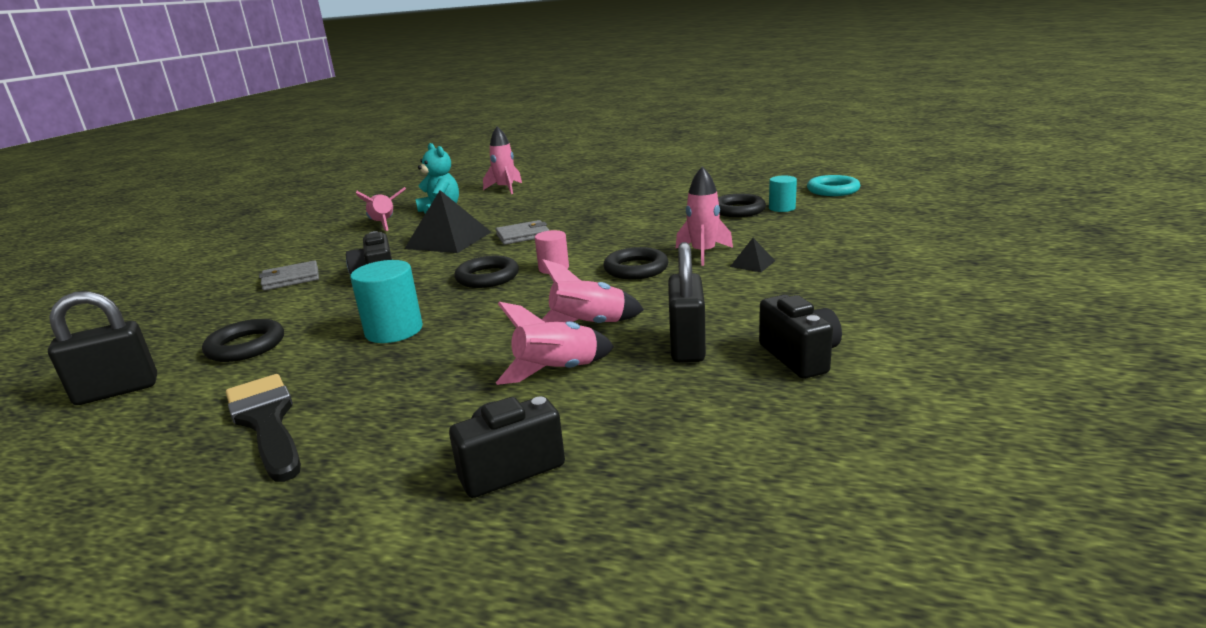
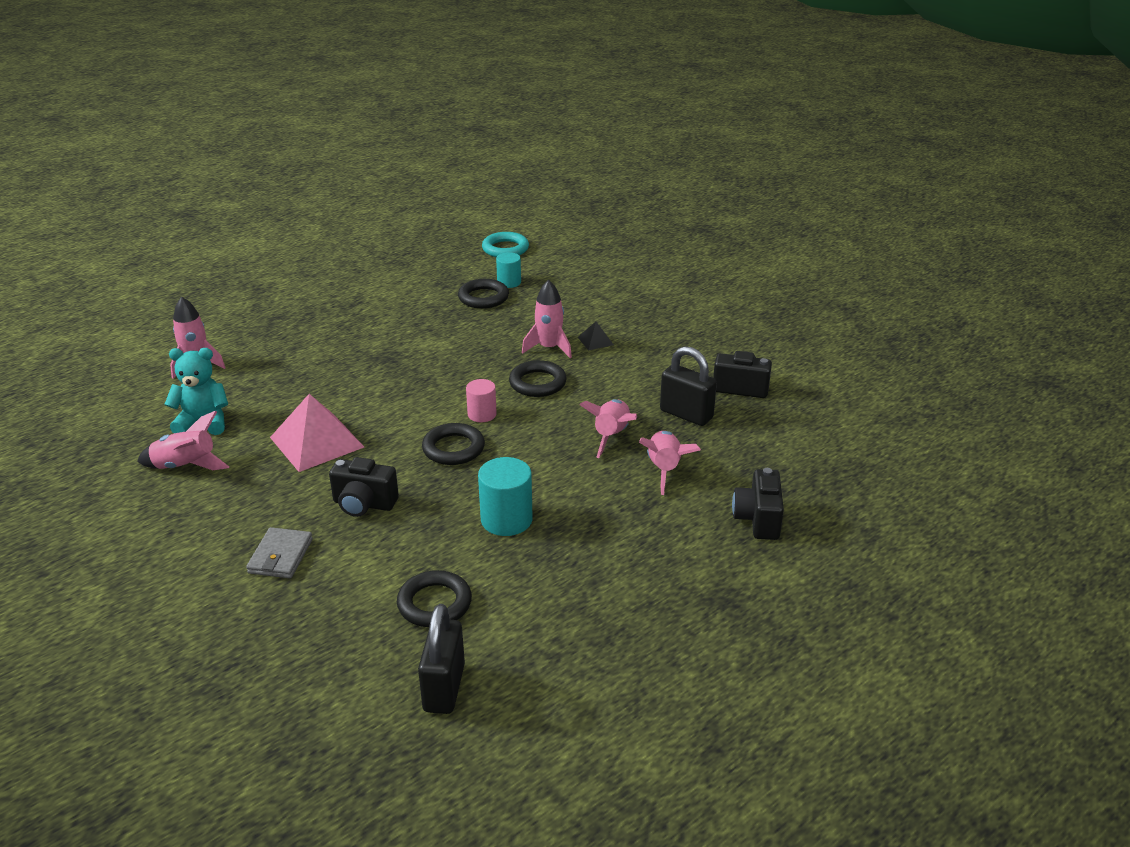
camera: 60 degrees left, 10 degrees up
(266, 421) = (599, 606): black brush -> none
(449, 240) = (317, 442): black pyramid -> pink pyramid
(523, 236) = (375, 403): grey wallet -> none

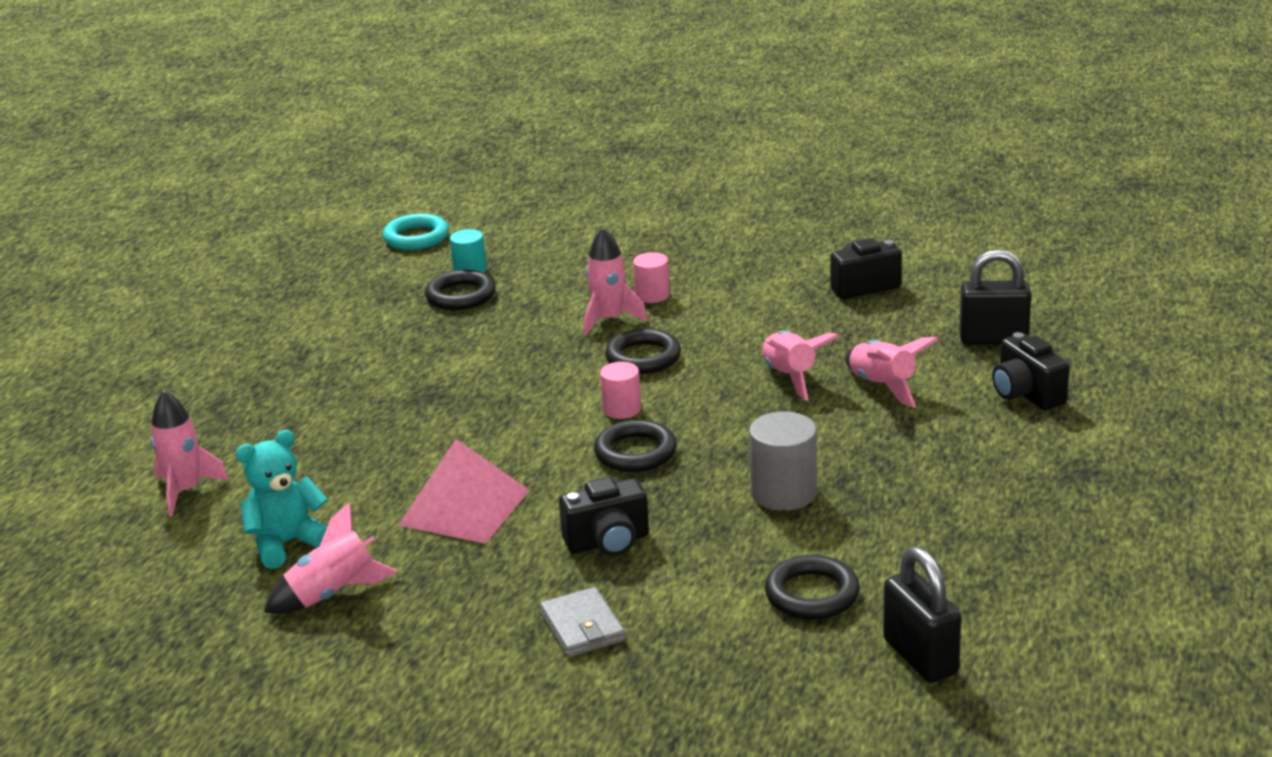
camera: 30 degrees left, 5 degrees down
(506, 519) = (783, 493): turquoise cylinder -> grey cylinder
(595, 341) = (652, 295): black pyramid -> pink cylinder
(686, 414) = (840, 330): black padlock -> black padlock (993, 339)

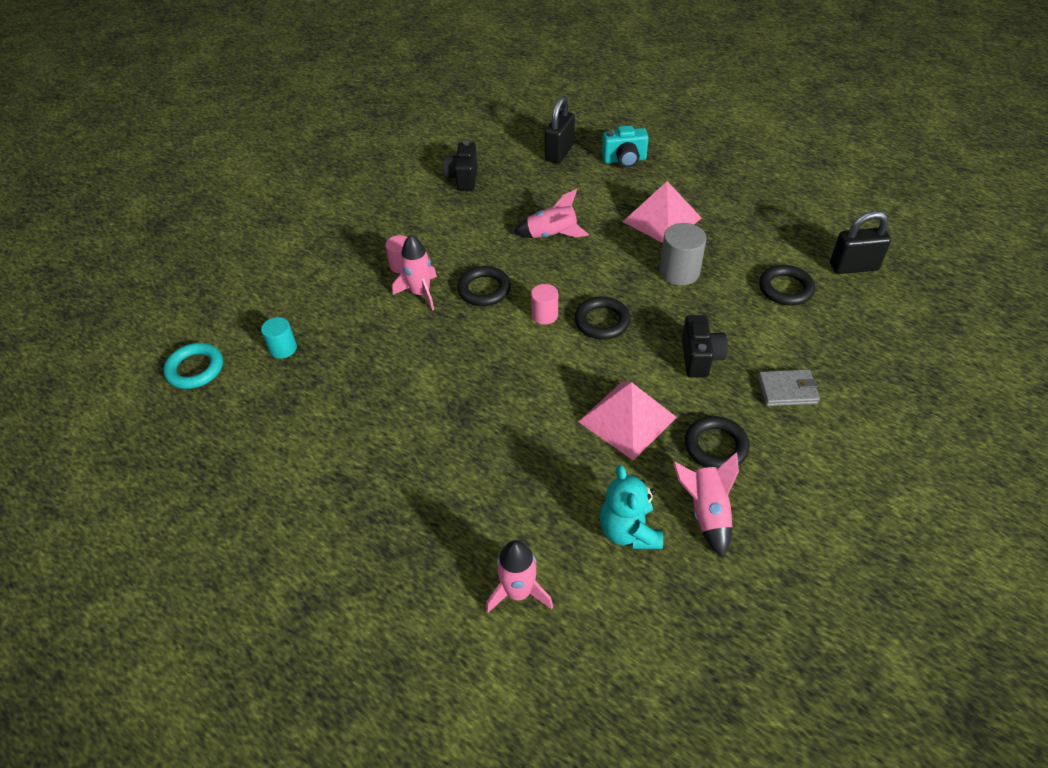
camera: 70 degrees left, 20 degrees up
(461, 296) = (321, 362): black ring -> black ring (715, 446)
(883, 386) = (585, 204): pink rocket -> none
(899, 455) = (662, 219): none -> pink pyramid
(1026, 394) = (624, 160): black camera -> turquoise camera

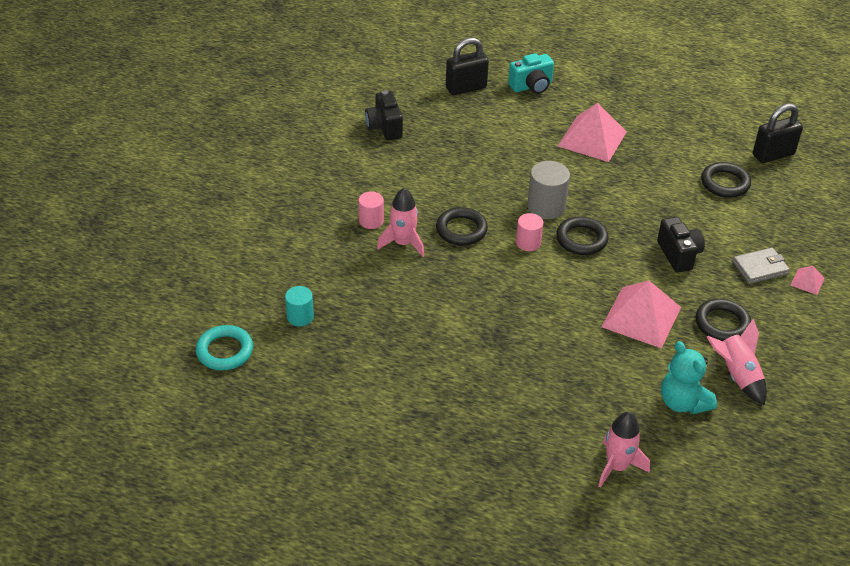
camera: 20 degrees left, 5 degrees down
(551, 235) = (498, 169): pink rocket -> none
(559, 152) = (466, 88): black padlock -> black padlock turned 60 degrees clockwise
(679, 272) = (629, 184): grey cylinder -> grey cylinder (546, 207)
(837, 417) = (807, 281): none -> pink pyramid

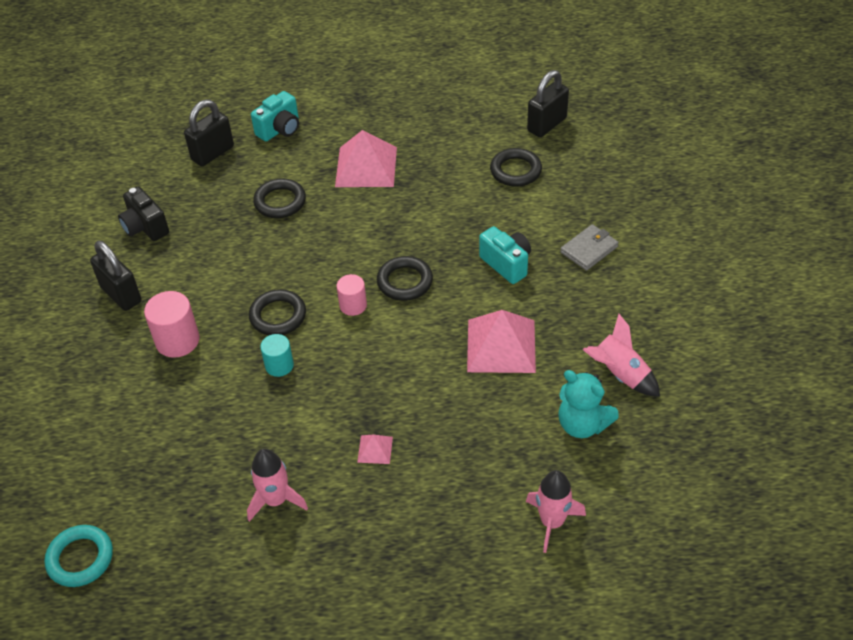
camera: 20 degrees left, 5 degrees up
(300, 317) = (148, 483): turquoise cylinder -> turquoise cylinder (279, 365)
(342, 172) = (121, 294): none -> black padlock
(371, 221) = (177, 340): pink cylinder -> pink cylinder, size x1.58
(403, 243) = (223, 354): pink rocket -> pink rocket (276, 500)
(546, 207) = (353, 258): grey cylinder -> none
(679, 255) = (507, 264): black camera -> turquoise camera
(722, 323) = (581, 323): black ring -> black ring (280, 202)
(807, 281) = (638, 248): pink pyramid -> pink pyramid (375, 449)

